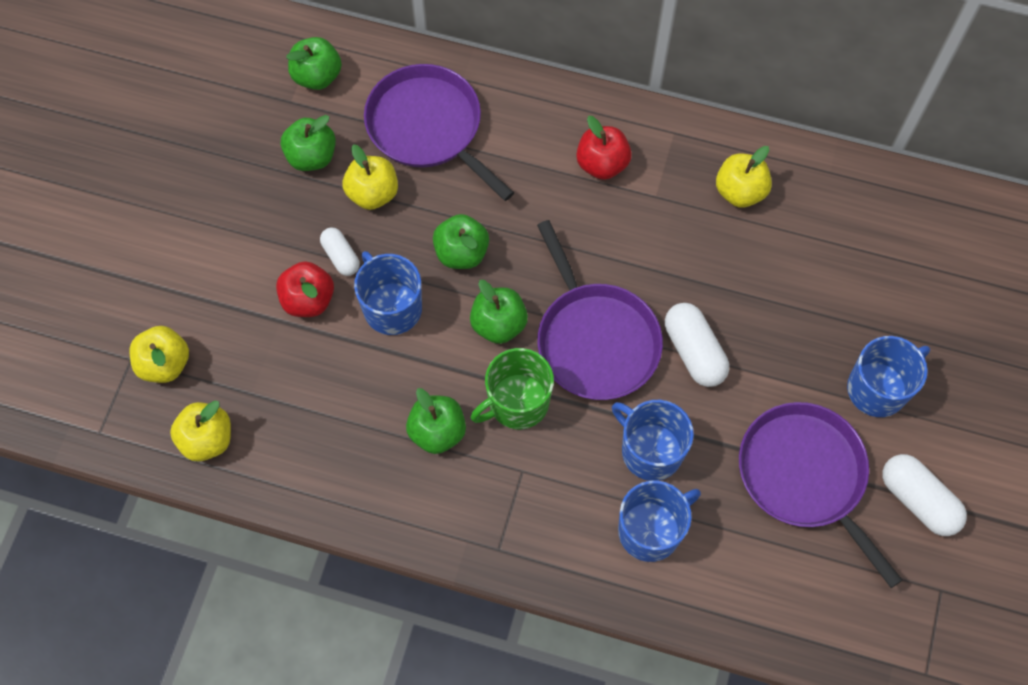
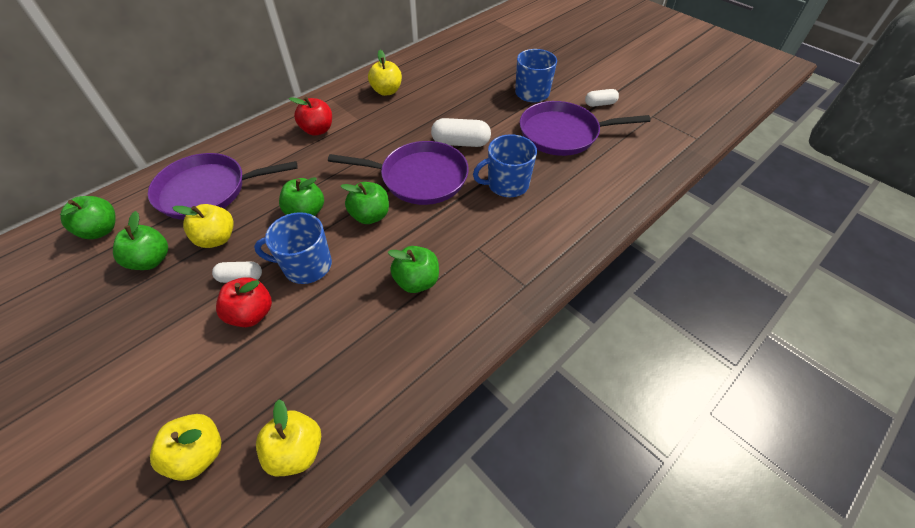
camera: 60 degrees left, 15 degrees down
(517, 403) = (430, 230): green mug -> none
(651, 530) = (557, 205): blue mug -> none
(918, 500) = (600, 104): white capsule -> white capsule, size x0.62

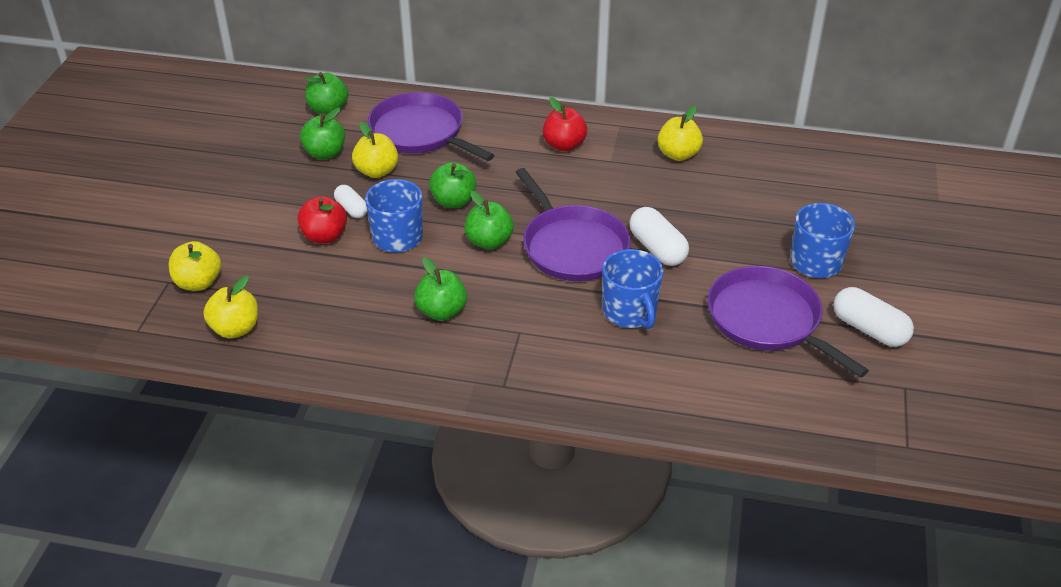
camera: 55 degrees right, 10 degrees down
(507, 184) = (630, 312): blue mug -> blue mug turned 150 degrees counterclockwise
(600, 104) = (869, 329): white capsule -> white capsule, size x1.60

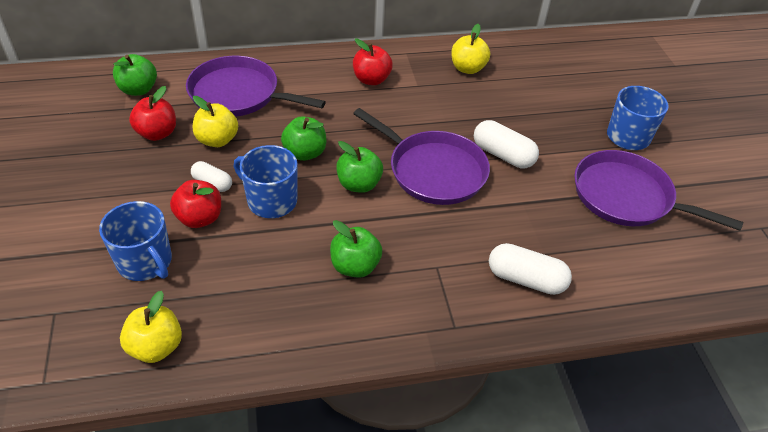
camera: 25 degrees left, 5 degrees up
(198, 282) = (89, 305): yellow apple -> none
(325, 153) = (157, 133): green apple -> red apple
(630, 312) = (517, 220): blue mug -> blue mug (145, 262)
(869, 329) = (703, 184): white capsule -> white capsule (526, 279)

